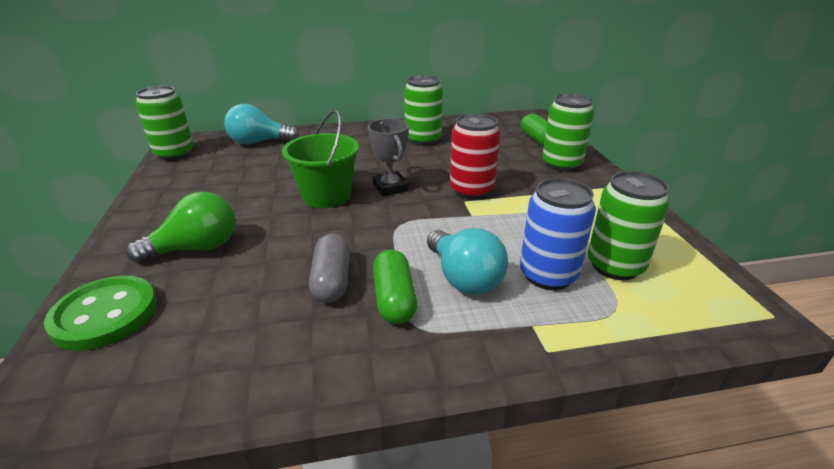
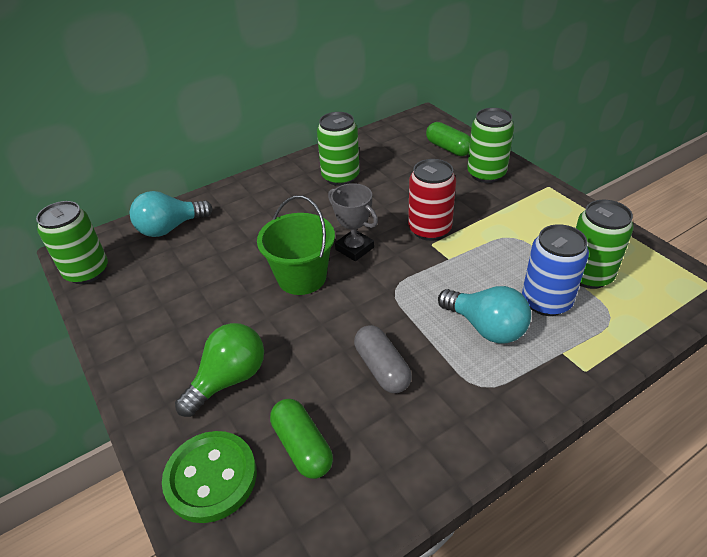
camera: 20 degrees left, 10 degrees up
(394, 299) = (446, 367): green capsule -> green capsule (302, 446)

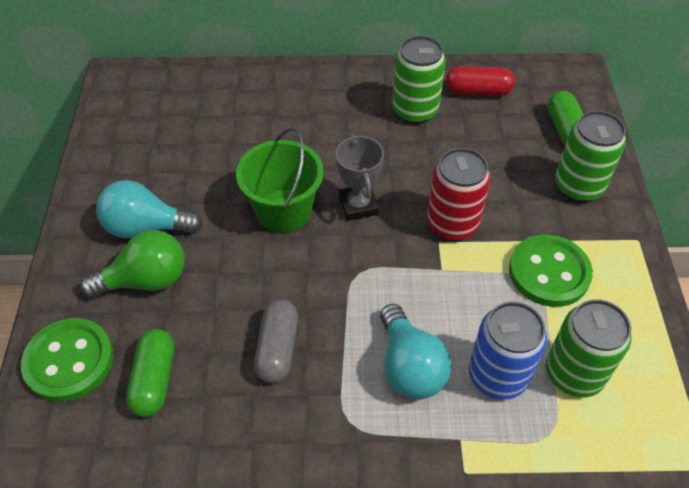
camera: 30 degrees right, 10 degrees up
(87, 272) = (112, 104): green can -> none
(170, 228) = (210, 91): turquoise light bulb -> turquoise light bulb (146, 227)
(372, 150) = (478, 91): none -> red capsule
(516, 227) = (549, 272): none -> green button

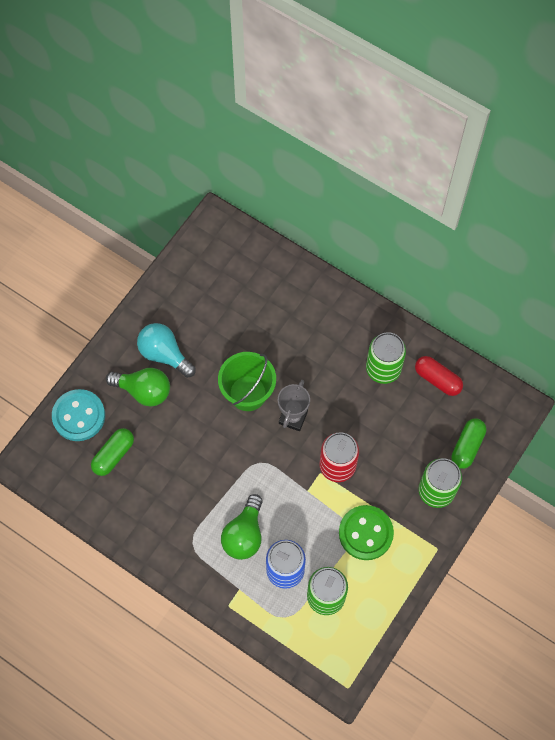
camera: 35 degrees right, 15 degrees up
(69, 361) = (79, 416): green button -> turquoise button
(277, 349) = (185, 479): grey capsule -> none
(409, 366) = (244, 534): turquoise light bulb -> green light bulb

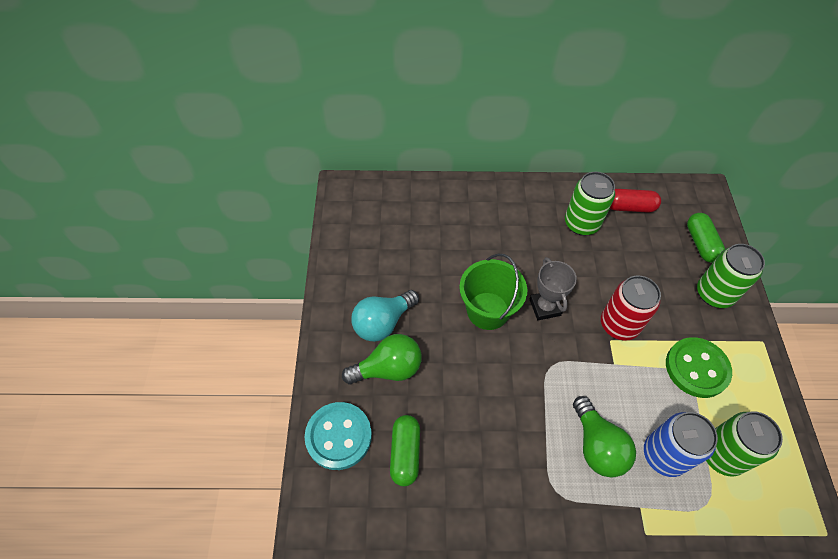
camera: 35 degrees left, 10 degrees down
(164, 354) = (383, 323): turquoise light bulb -> turquoise light bulb turned 45 degrees counterclockwise

